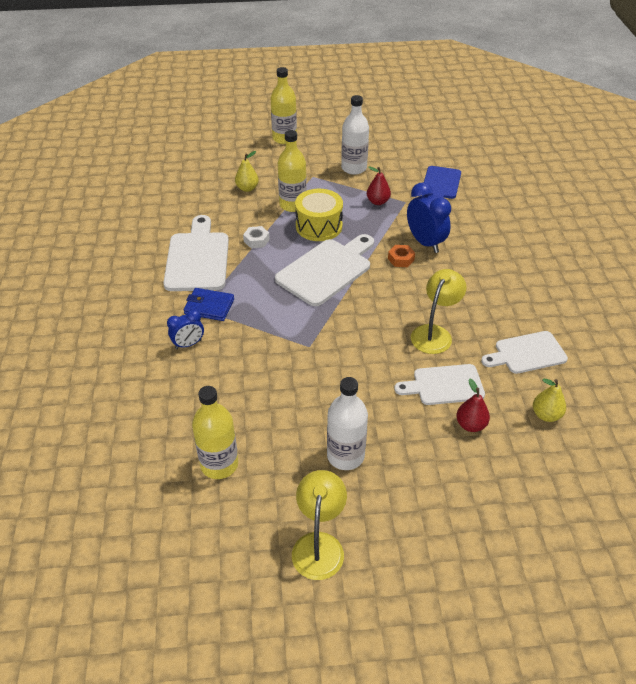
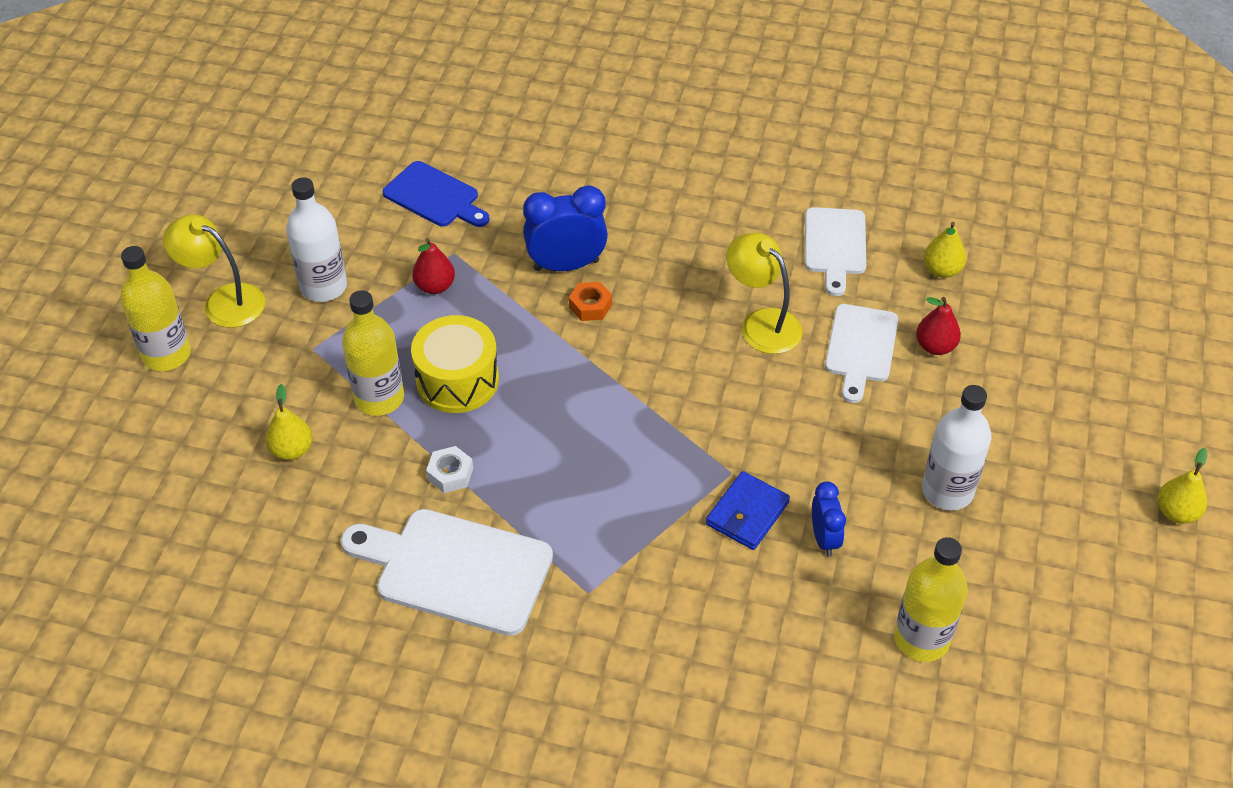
camera: 70 degrees left, 5 degrees up
(188, 344) = (666, 627): blue clock -> blue clock (824, 538)
(209, 306) = (589, 579): blue wallet -> blue wallet (747, 513)
(319, 545) = (1076, 559): yellow lamp -> yellow lamp (224, 301)
(327, 270) = (572, 402): white cutting board -> none
(394, 609) = (1176, 512): none -> yellow pear

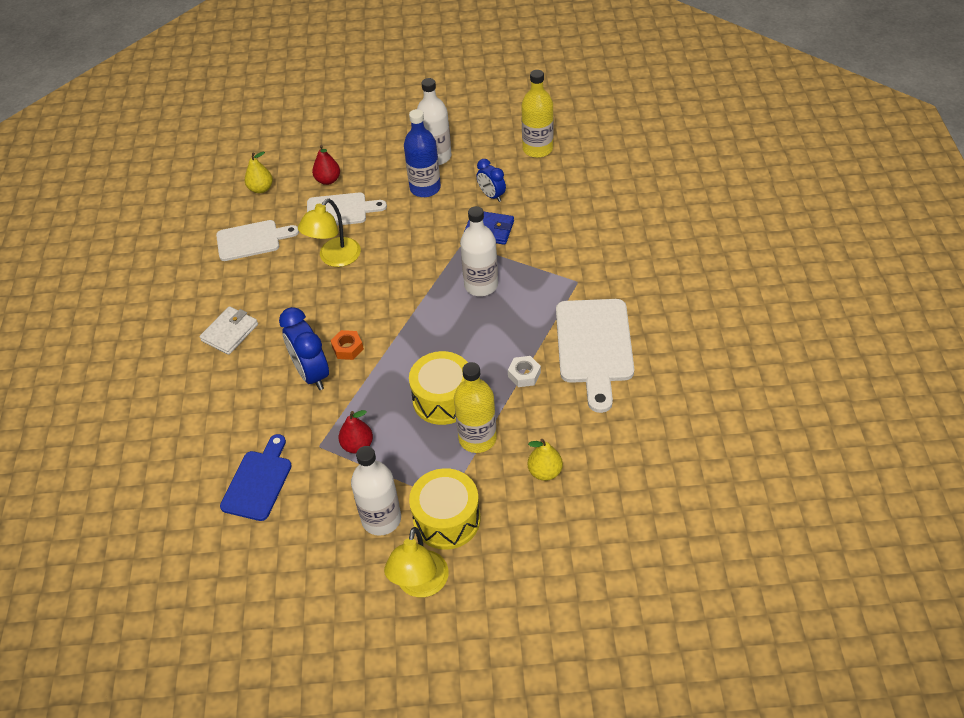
camera: 105 degrees left, 0 degrees up
(166, 354) = (491, 600): yellow bottle -> none
(287, 342) = (447, 519): none -> yellow drum
(635, 472) = (481, 285): none -> white bottle
(672, 203) = (230, 332): none -> white wallet
(824, 538) = (491, 195): blue clock -> blue clock turned 105 degrees counterclockwise
(874, 458) = (425, 188): none -> blue bottle
(1176, 512) = (414, 79): yellow pear -> none

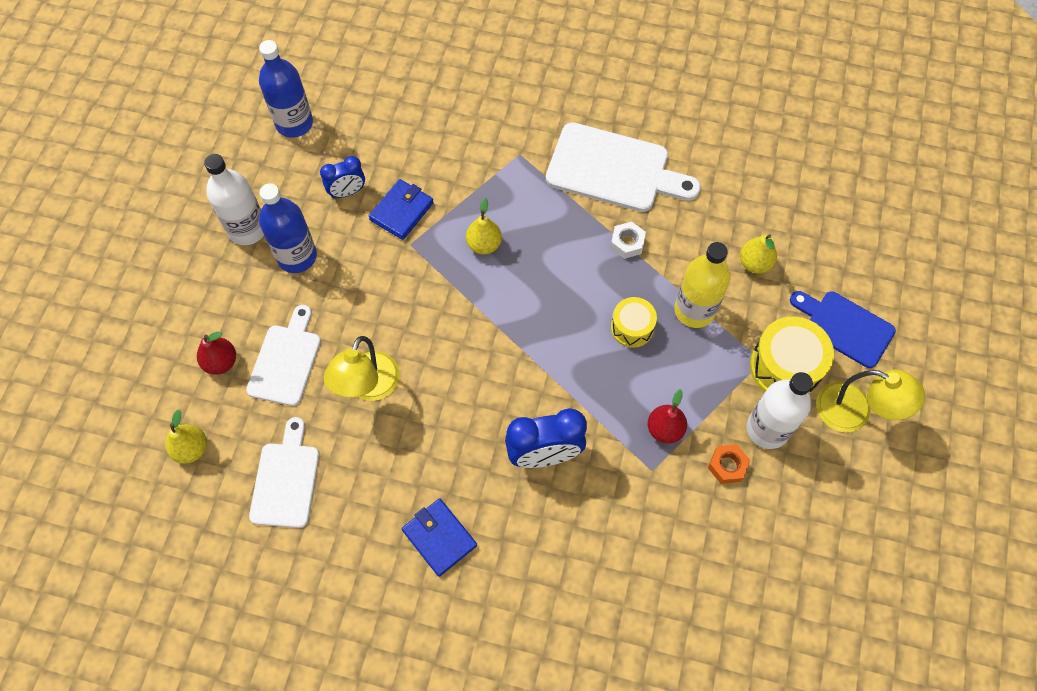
camera: 75 degrees left, 15 degrees up
(230, 332) = (439, 538): white wallet -> blue wallet
(258, 482) = (681, 546): blue cutting board -> blue cutting board (844, 327)
(334, 258) = (368, 387): yellow lamp -> yellow lamp turned 60 degrees clockwise
(348, 348) = (521, 406): orange nut -> orange nut (727, 466)
(443, 399) = (632, 328): yellow drum -> yellow drum, size x0.61
(481, 285) = (484, 244): white bottle -> yellow pear
(537, 149) = (294, 123): yellow bottle -> blue bottle

